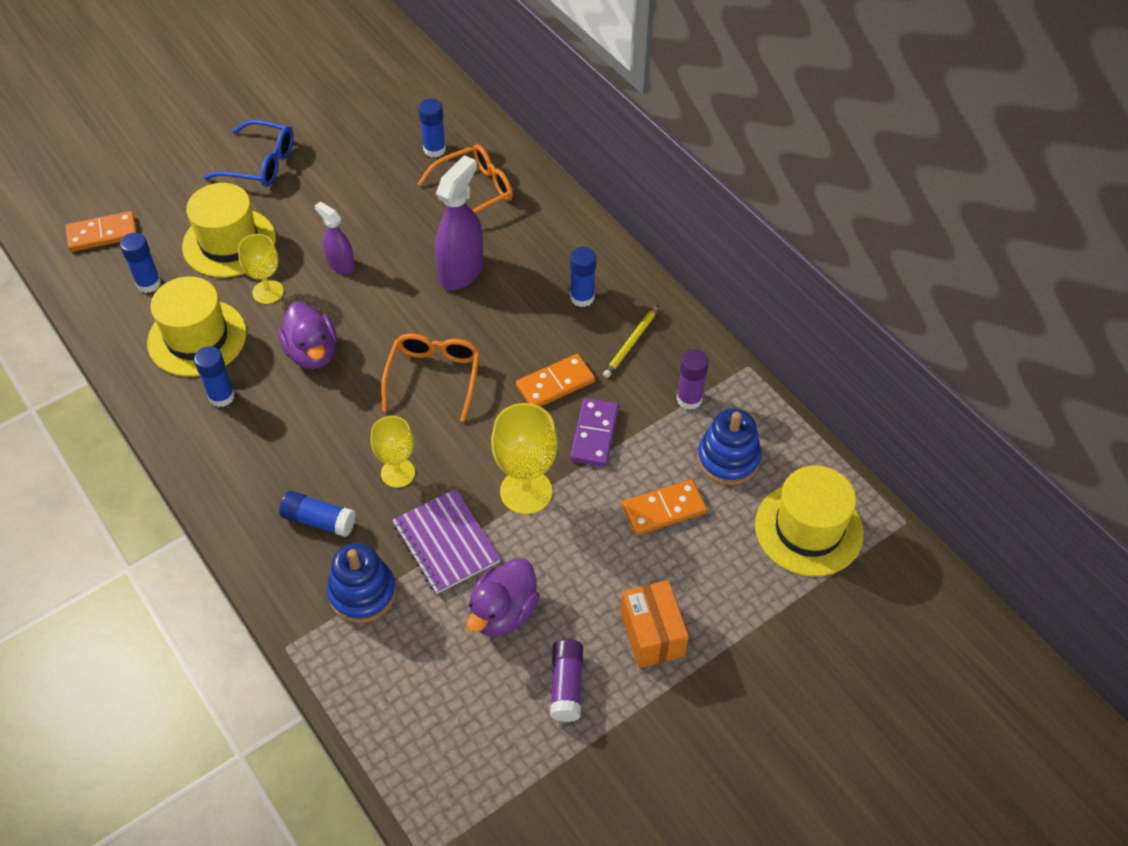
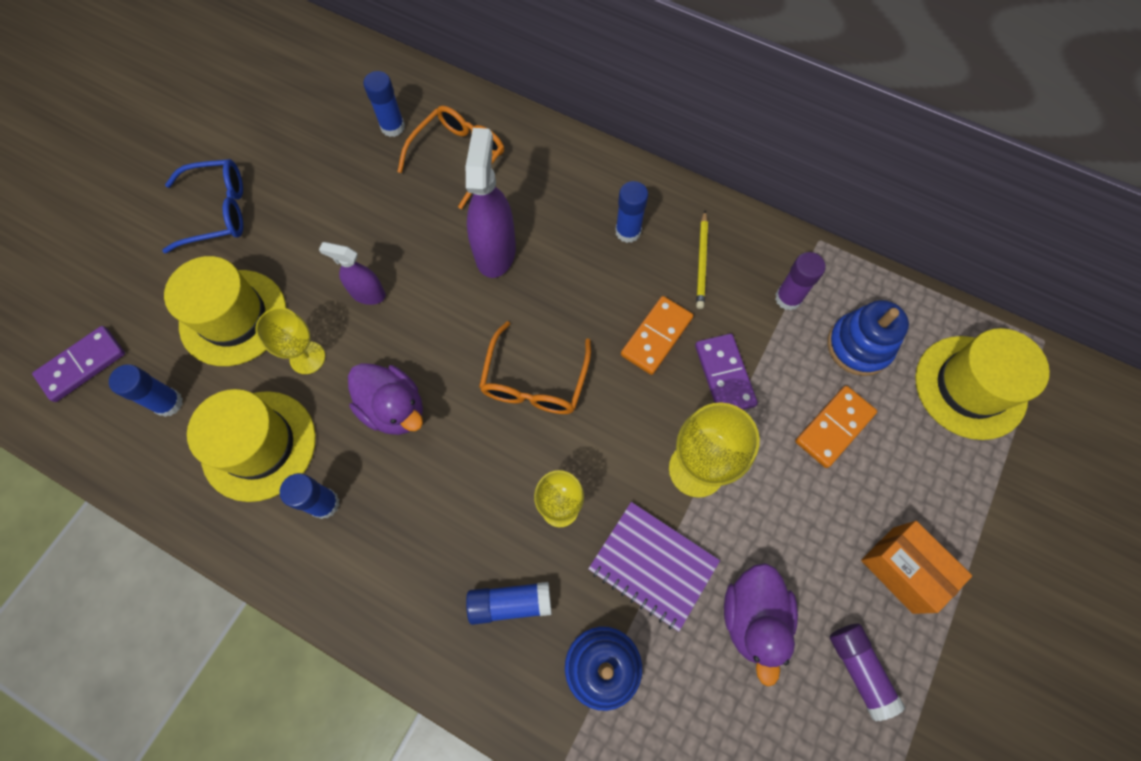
camera: 25 degrees left, 15 degrees up
(102, 234) = (82, 365): orange domino -> purple domino
(434, 377) = (534, 381): orange glasses -> orange glasses turned 150 degrees counterclockwise

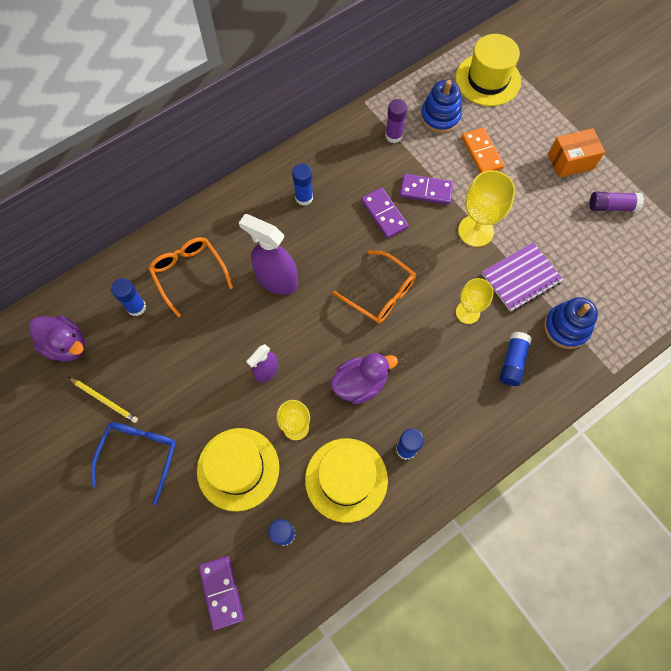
camera: 65 degrees left, 0 degrees up
(656, 336) = (384, 214): orange domino -> purple domino
(702, 262) = (347, 168): yellow pencil -> yellow pencil (104, 400)
(752, 617) = (568, 242): purple duck -> purple duck (66, 345)

